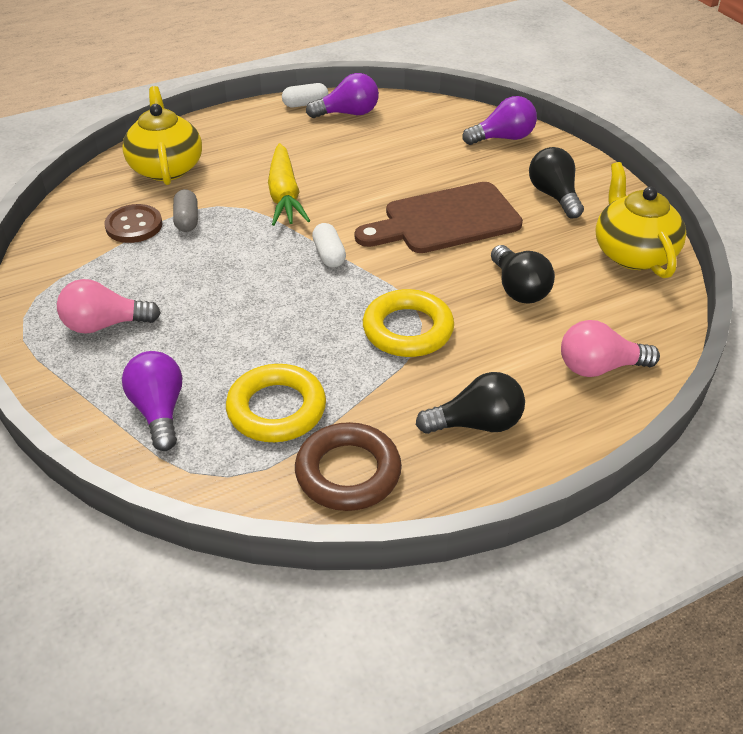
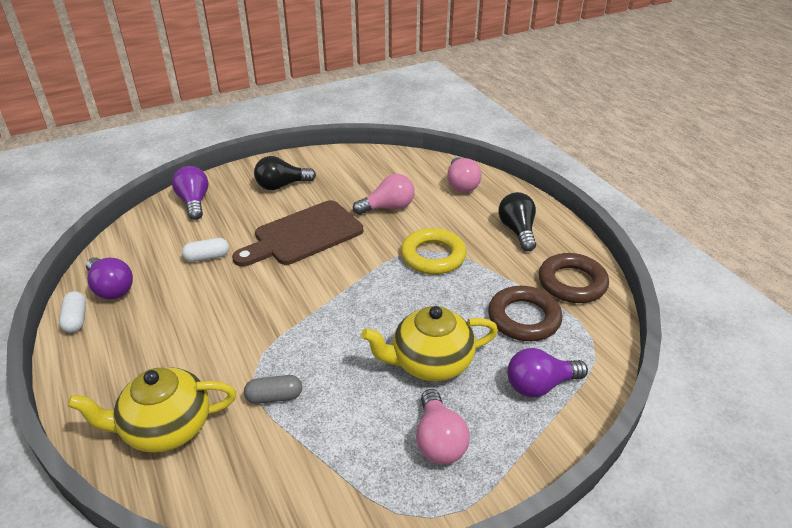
camera: 90 degrees left, 5 degrees down
(134, 225) = (277, 442): brown button -> none
(276, 409) = (524, 318): yellow ring -> brown ring
(284, 195) = (247, 327): yellow carrot -> none
(329, 255) = (342, 296): white capsule -> white capsule (207, 257)
(348, 113) = (111, 288): purple light bulb -> purple light bulb turned 150 degrees clockwise
(445, 220) = (304, 235): brown cutting board -> brown cutting board turned 75 degrees clockwise
(518, 289) = (388, 207): black light bulb -> pink light bulb
(633, 253) = (353, 163): yellow teapot -> yellow teapot (430, 362)

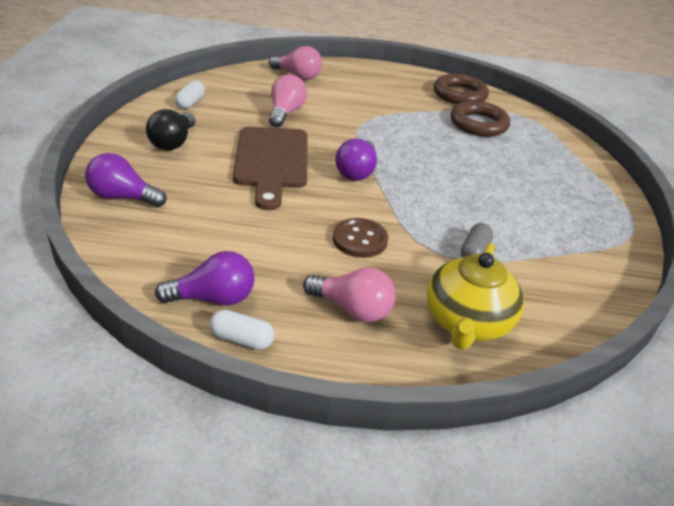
camera: 60 degrees left, 0 degrees up
(207, 257) = (237, 221): white capsule -> white capsule (190, 102)
(235, 323) = (360, 239): none -> brown button
(430, 362) = (492, 173): yellow teapot -> none
(433, 256) = (374, 123): yellow ring -> none
(438, 440) = (570, 201): pink light bulb -> pink light bulb (352, 309)
(517, 231) = (383, 84): black light bulb -> none
(540, 385) = (546, 147): purple light bulb -> purple light bulb (356, 171)

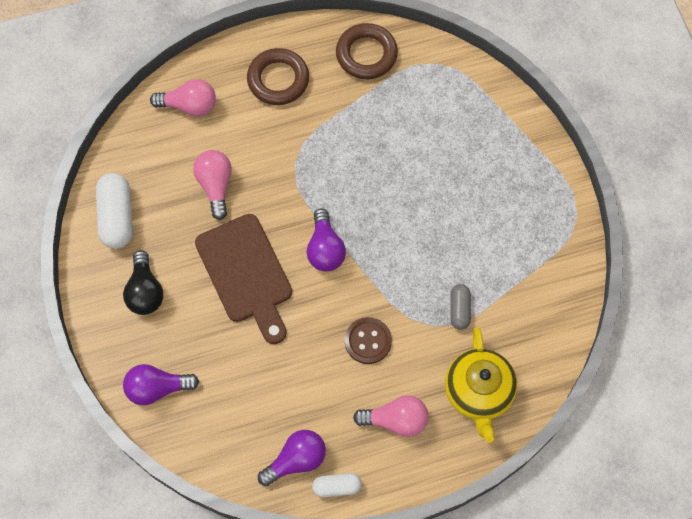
camera: 20 degrees left, 30 degrees up
(190, 102) = (117, 217): white capsule -> white capsule, size x1.74
(478, 124) = (403, 105): brown ring -> brown ring (278, 80)

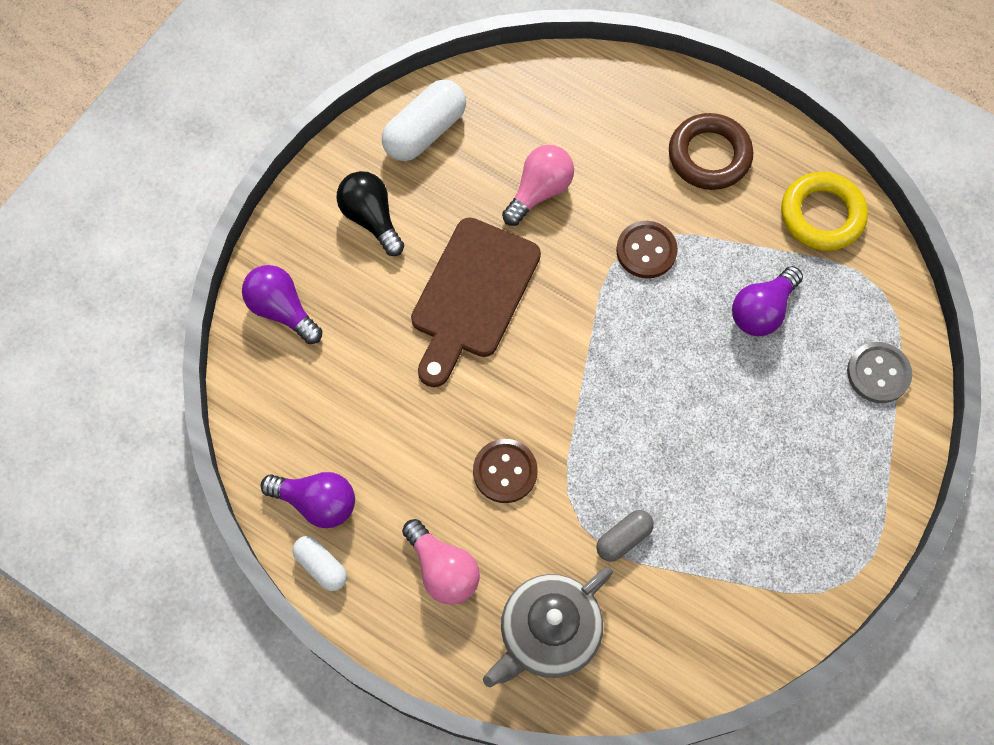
camera: 50 degrees right, 0 degrees up
(145, 291) = (371, 218): black light bulb -> black light bulb turned 105 degrees clockwise
(189, 106) = (601, 100): pink light bulb -> none
(304, 160) = (646, 251): none -> brown button
(325, 249) = (567, 348): purple light bulb -> purple light bulb (762, 310)
(366, 54) = (822, 215): brown ring -> yellow ring
(478, 392) = (548, 633): yellow teapot -> grey teapot
(479, 105) = (878, 373): none -> grey button

